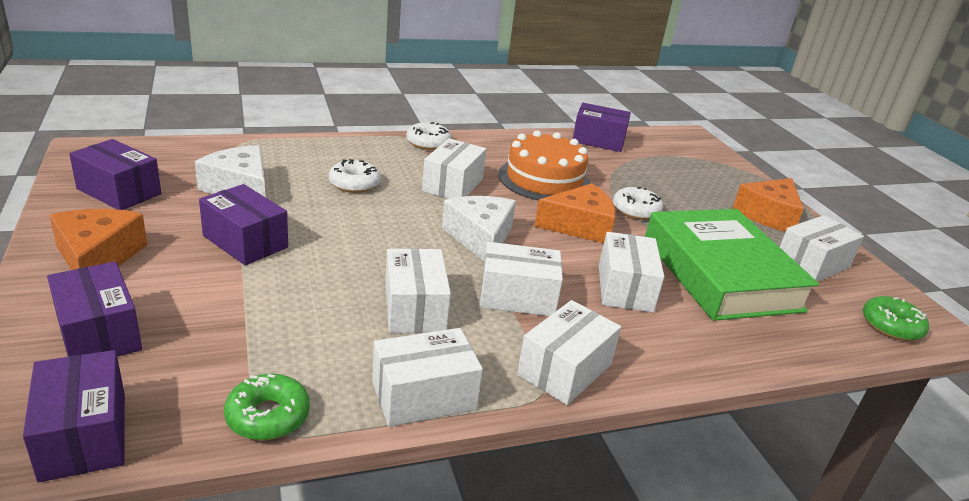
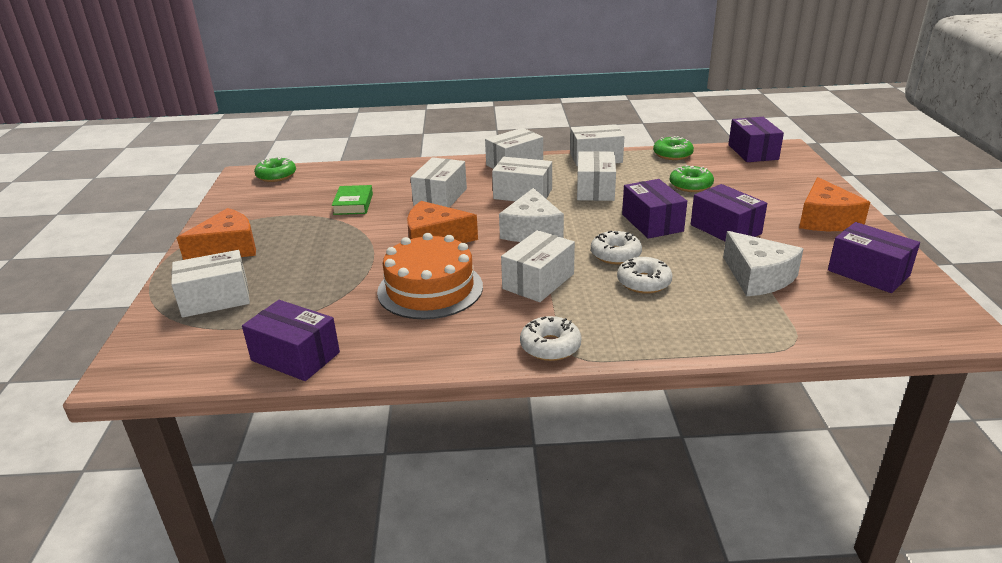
camera: 160 degrees left, 0 degrees up
(99, 333) = (782, 182): purple box -> purple box (652, 223)
(262, 322) = (690, 185): none -> green donut
(636, 210) = (362, 253): white donut -> white donut (615, 255)
(720, 274) = (353, 204): green book -> green book, size x0.41
(811, 264) = (263, 209): white box -> white box (215, 299)

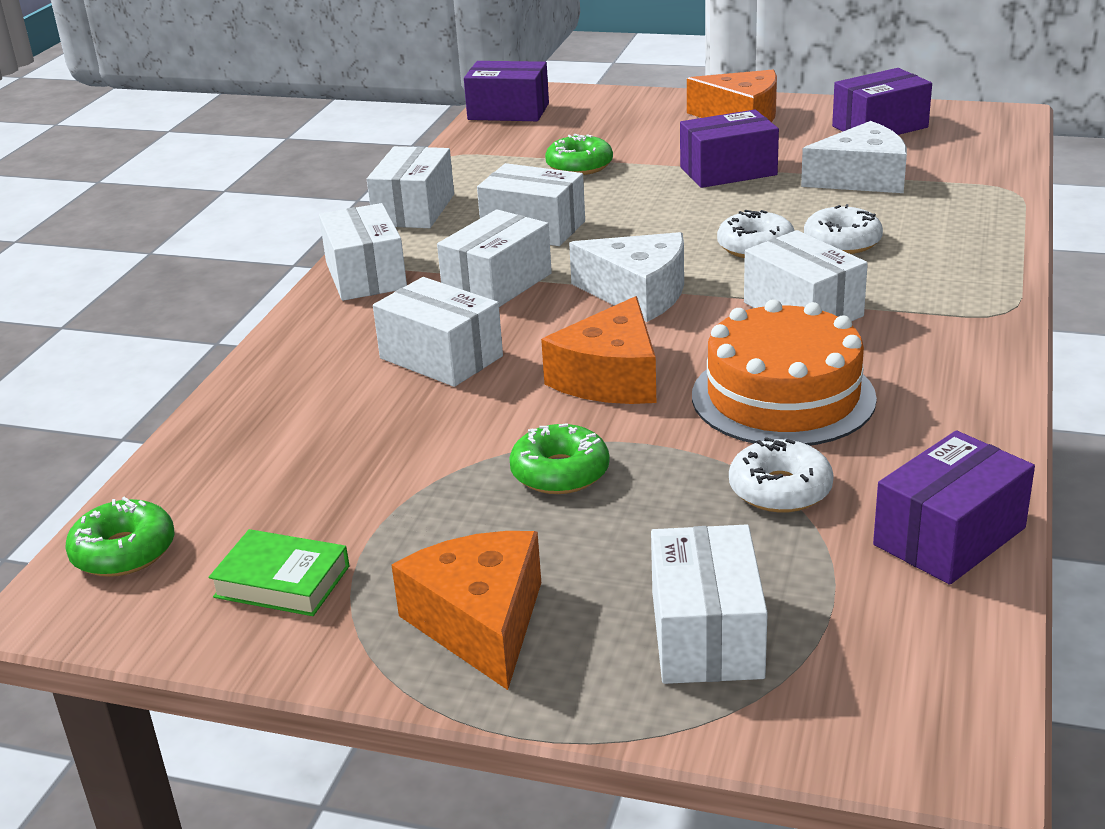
camera: 70 degrees left, 0 degrees up
(353, 204) = (388, 452): green book -> green book (282, 581)
(550, 346) = (979, 324): white donut -> white donut (780, 489)
(652, 223) = (676, 209): purple box -> none
(672, 154) = (461, 158): green donut -> green donut (560, 472)

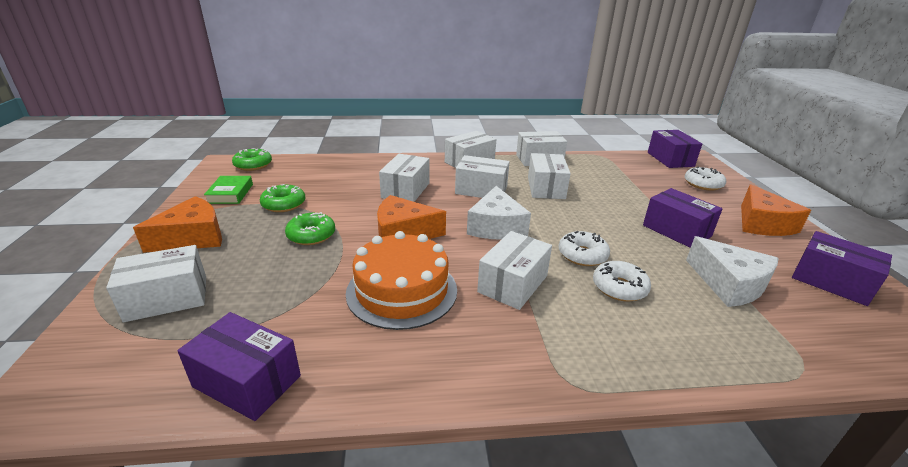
camera: 65 degrees right, 0 degrees up
(579, 166) = (629, 187): green donut -> green donut (284, 204)
(780, 489) = (299, 303): white donut -> white donut (703, 184)

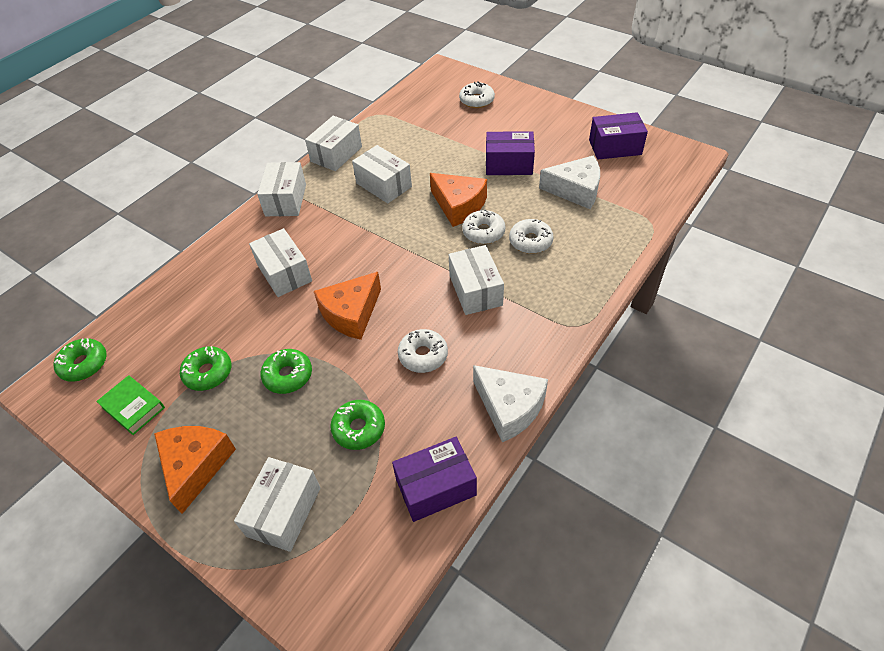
camera: 45 degrees left, 20 degrees up
(285, 295) = (359, 428): none -> green donut
(402, 291) = (423, 355): orange cake -> white donut
(481, 190) = (341, 224): white box -> none
(496, 227) = (403, 253): white cheese -> white cheese (509, 407)
(670, 159) = (428, 84): purple box -> none
(762, 224) = (544, 119): orange cheese -> orange cheese (458, 206)

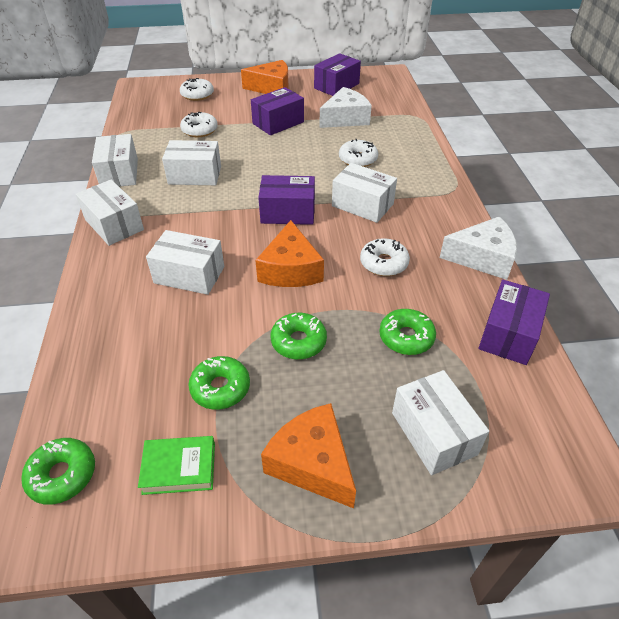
camera: 45 degrees left, 5 degrees down
(409, 261) = (288, 212): none -> purple box
(458, 206) = (276, 162): orange cheese -> orange cheese (271, 88)
(483, 232) = (318, 169): white donut -> white donut (199, 130)

